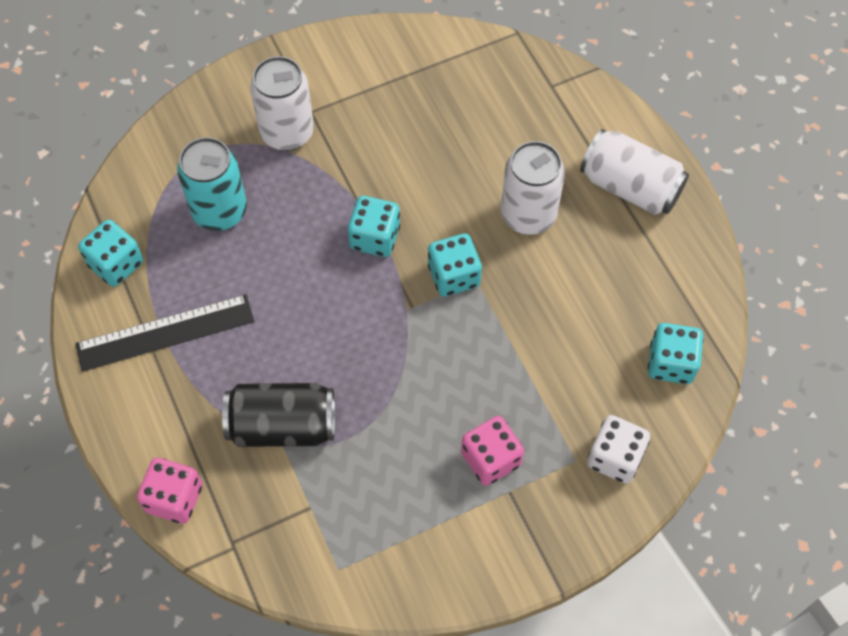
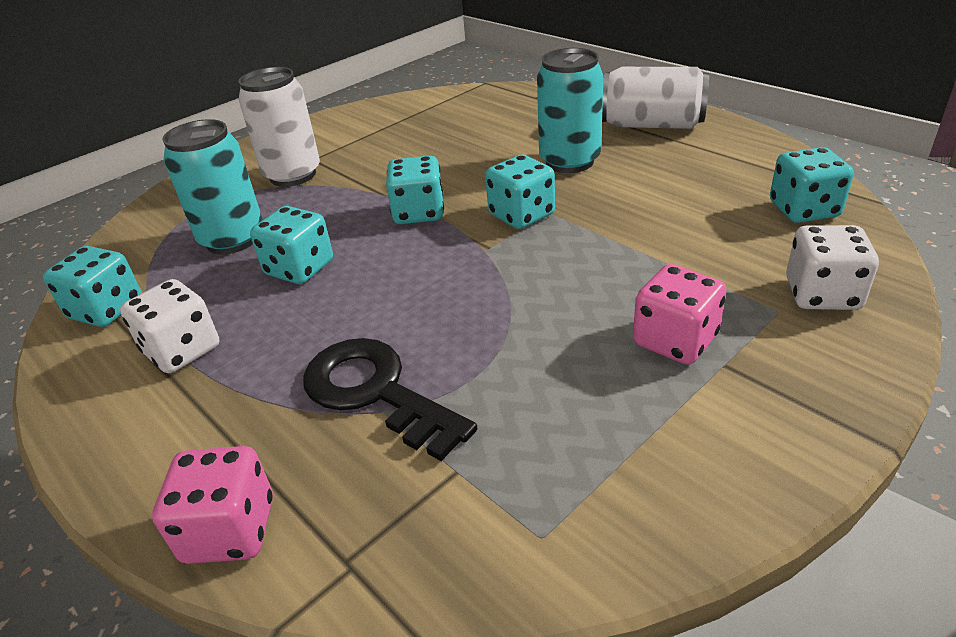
camera: 15 degrees left, 25 degrees down
(165, 333) = (182, 350): black ruler -> white dice
(263, 273) = (299, 268): none -> turquoise dice
(282, 425) = (375, 392): black can -> black key
(528, 215) = (569, 161): white can -> turquoise can

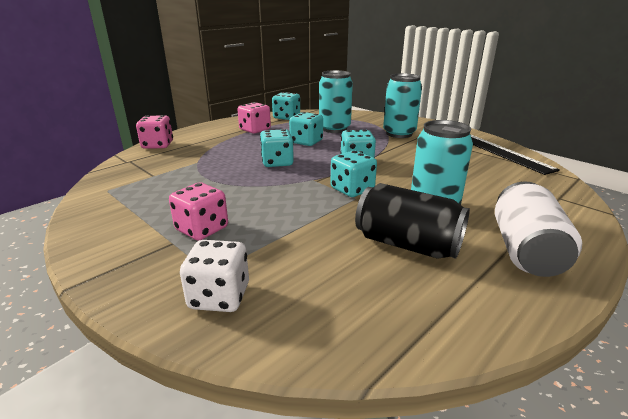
camera: 85 degrees right, 10 degrees down
(182, 350) = (255, 130): white dice -> pink dice
(293, 175) = (399, 133): white can -> turquoise can
(375, 392) = (209, 160): black key -> none
(401, 109) = (502, 153): none -> black ruler
(661, 180) = (407, 244): none -> black can
(804, 210) = (353, 317): turquoise dice -> turquoise dice (277, 162)

